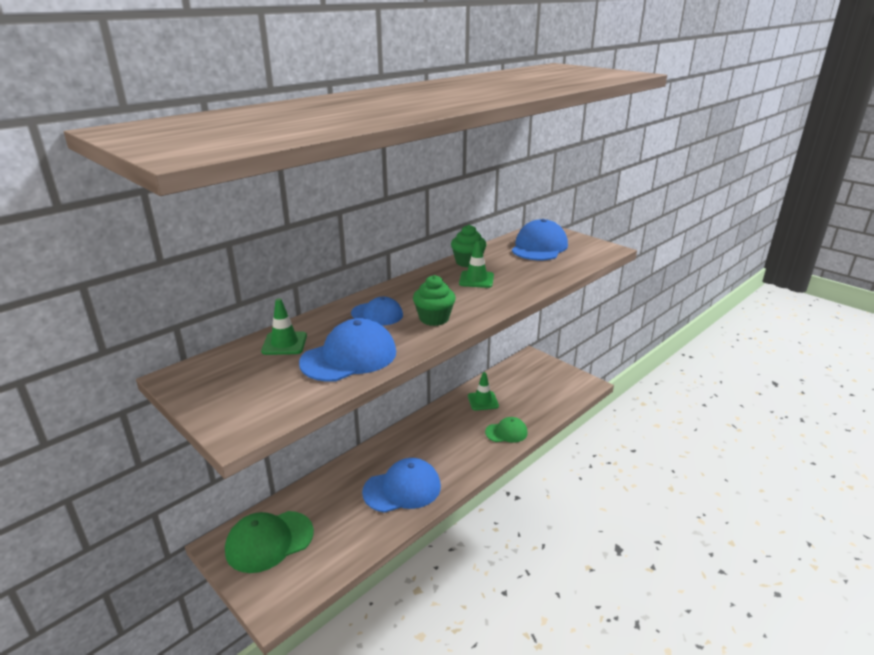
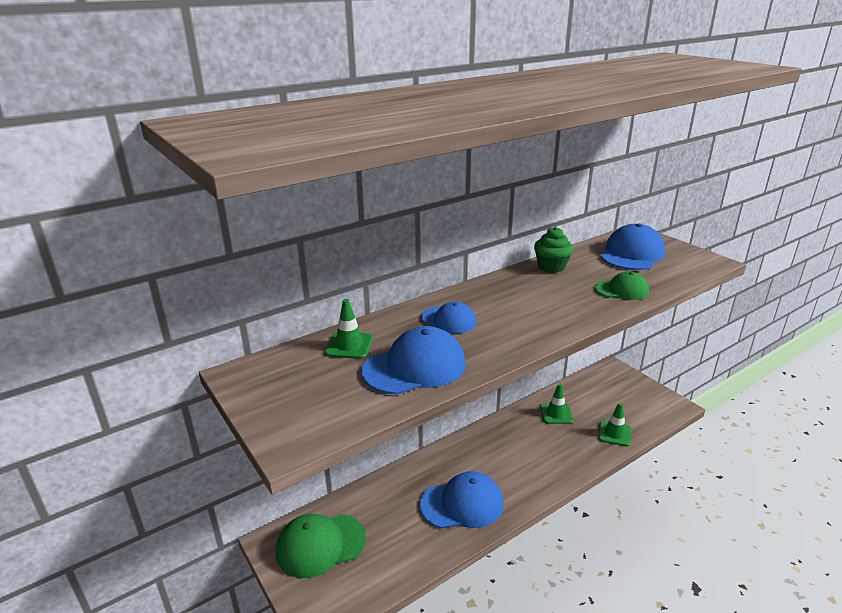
camera: 10 degrees right, 0 degrees up
(434, 318) = (509, 330): green cupcake -> none
(476, 279) = (559, 287): green traffic cone -> green traffic cone (614, 433)
(506, 432) = (579, 452): green cap -> green cap (622, 290)

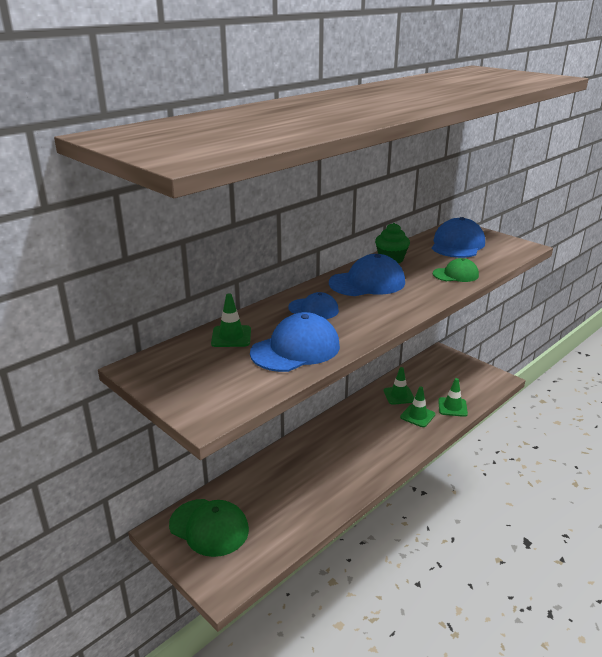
camera: 10 degrees left, 0 degrees up
(320, 545) = (209, 527): green cap -> green cap turned 120 degrees counterclockwise
(462, 504) = (330, 479): blue cap -> blue cap (367, 283)
(573, 440) = (417, 416): none -> green traffic cone

